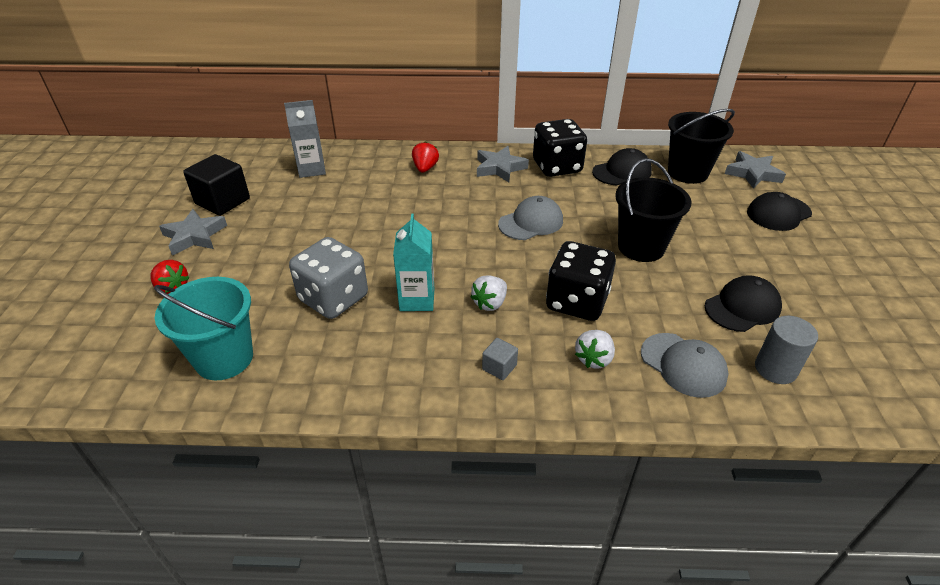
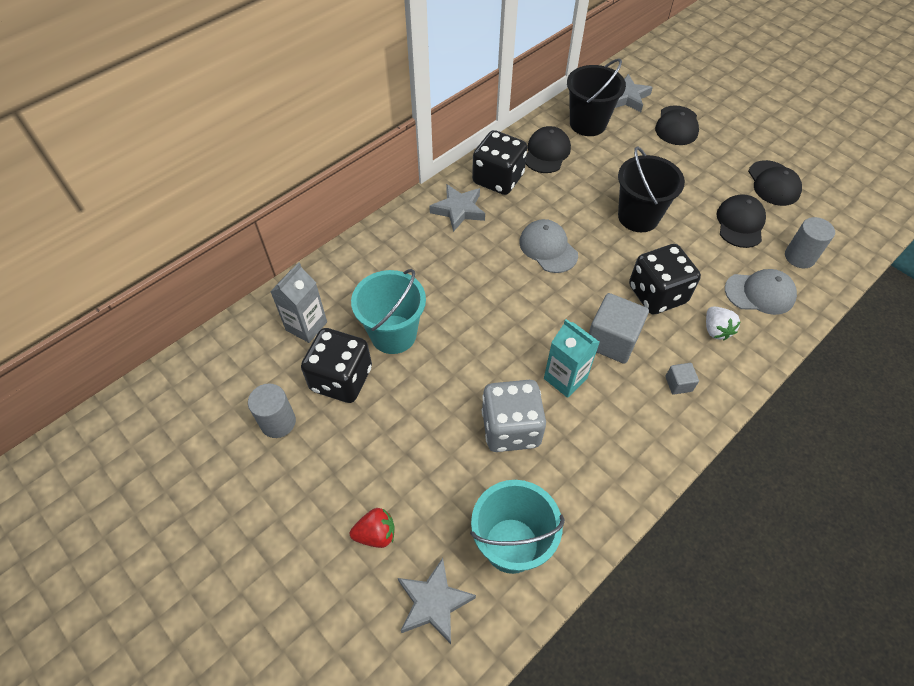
camera: 45 degrees left, 15 degrees up
(194, 236) = (311, 475): grey star -> grey star (434, 602)
(223, 201) = (278, 422): black cube -> grey cylinder
(286, 204) = (341, 379): none -> black dice
(350, 203) = (393, 334): none -> turquoise bucket
(425, 168) = (402, 252): red strawberry -> none
(490, 303) = (612, 340): white strawberry -> grey cube
(531, 222) = (548, 248): grey cap -> grey cap turned 45 degrees counterclockwise
(831, 302) = (773, 183): none -> black cap

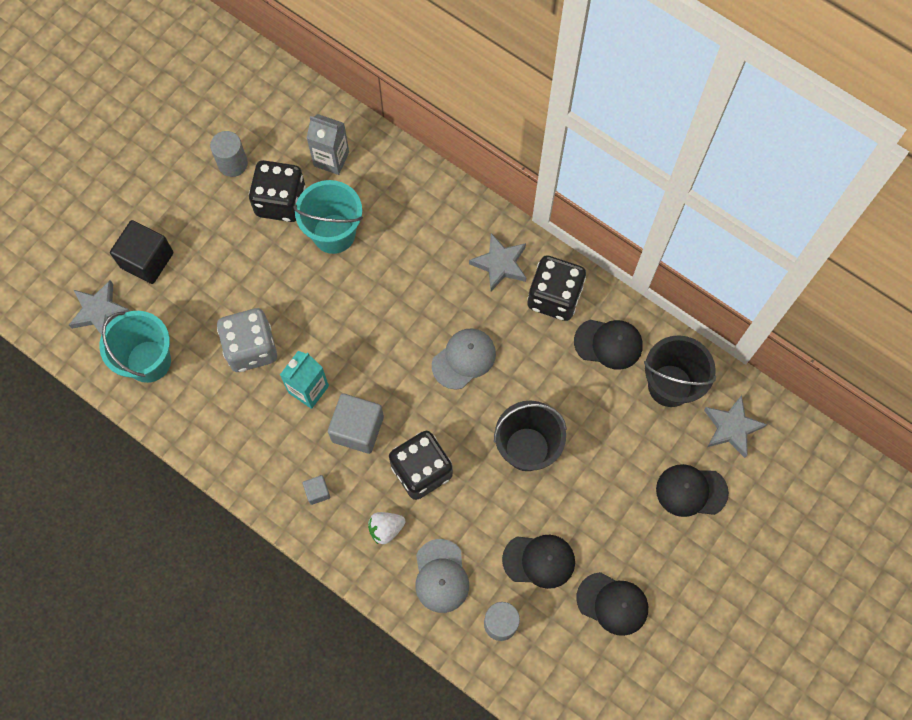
camera: 80 degrees right, 15 degrees up
(376, 534) = (147, 260): red strawberry -> black cube
(773, 183) = (612, 603): black cap -> black cap turned 135 degrees counterclockwise

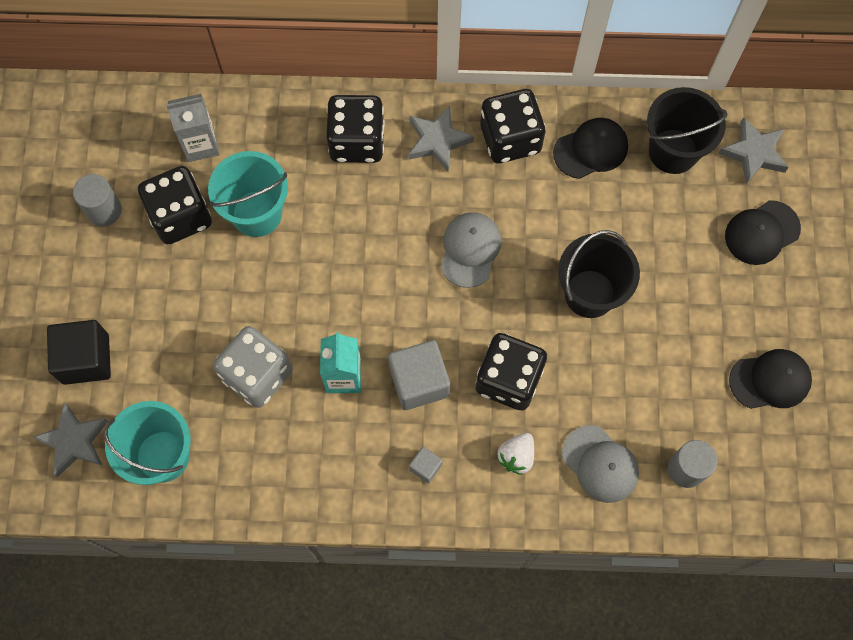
camera: 35 degrees left, 0 degrees up
(442, 227) = (357, 141): none -> black dice
(539, 560) = (677, 387): black cap -> none

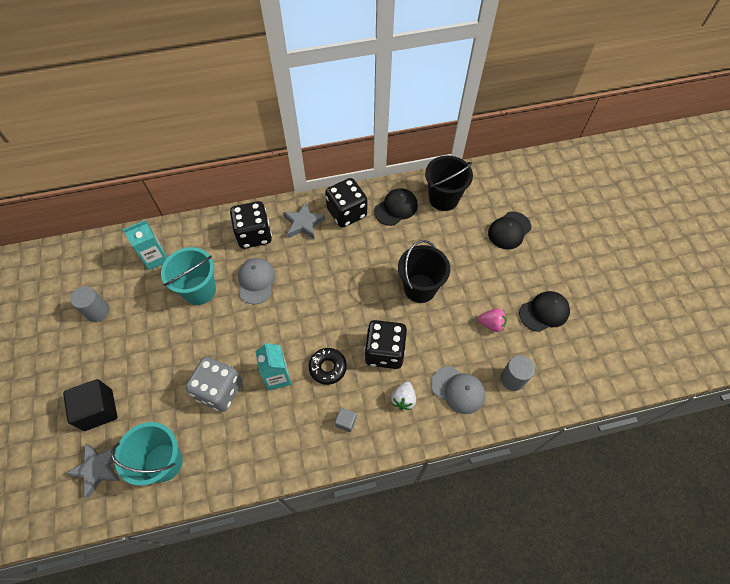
camera: 15 degrees left, 10 degrees down
(180, 216) = (149, 303): black dice -> none
(201, 144) = (155, 258): grey carton -> turquoise carton
(419, 382) = (328, 367): grey cube -> black donut
(470, 250) = (339, 280): grey cap -> grey cap (256, 281)
(682, 378) = (491, 324): none -> pink strawberry
(754, 153) = (489, 190): grey star -> none

